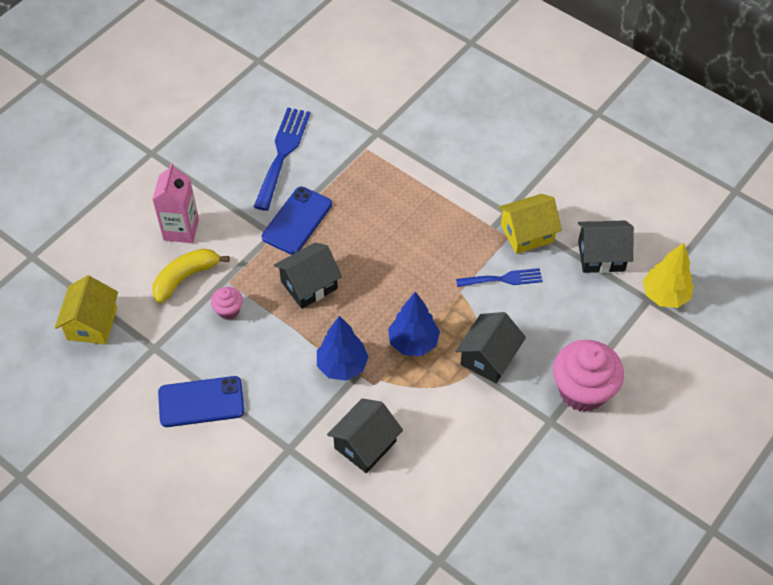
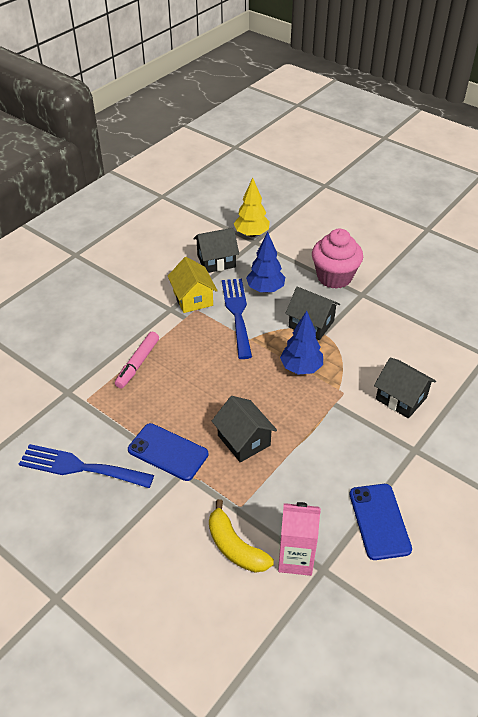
camera: 90 degrees left, 10 degrees down
(92, 323) = (297, 637): yellow house -> none
(181, 229) = (171, 556): pink carton -> pink carton (296, 558)
(228, 310) = (274, 504): pink cupcake -> none
(342, 366) = (328, 414): blue tree -> blue tree (265, 289)
(417, 187) = (138, 364): none -> pink marker
(503, 279) = (237, 313): blue fork -> blue fork, size x1.64
(601, 256) = (216, 261): black house -> black house turned 75 degrees clockwise

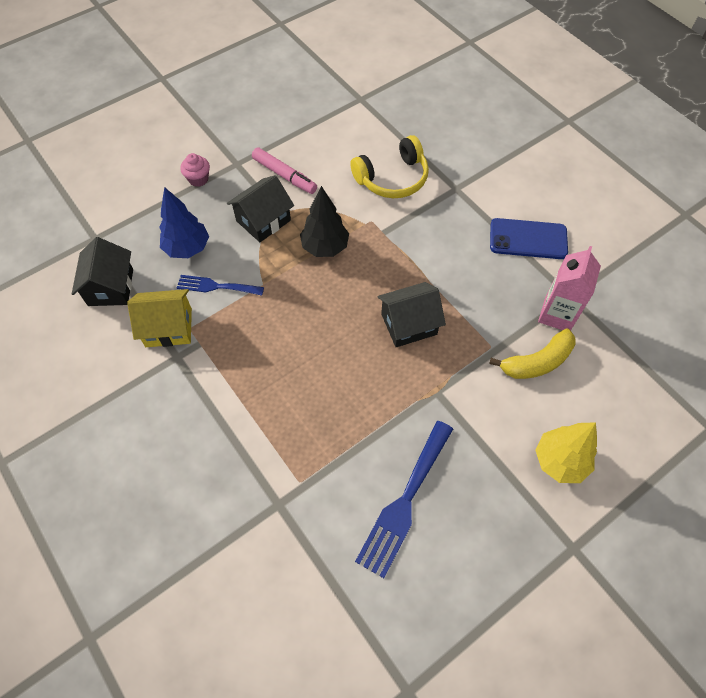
camera: 75 degrees left, 15 degrees up
(138, 364) = (259, 411): pink marker -> pink marker (284, 175)
(168, 452) = (406, 401): blue phone -> none
(237, 313) = (216, 286): blue fork -> blue fork, size x0.61
(251, 234) = (78, 237): yellow tree -> yellow tree (559, 461)
(301, 368) = (325, 247): blue tree -> black tree
(334, 277) = (198, 179): pink cupcake -> pink cupcake, size x0.48
(401, 398) = (392, 178): black house -> yellow headphones

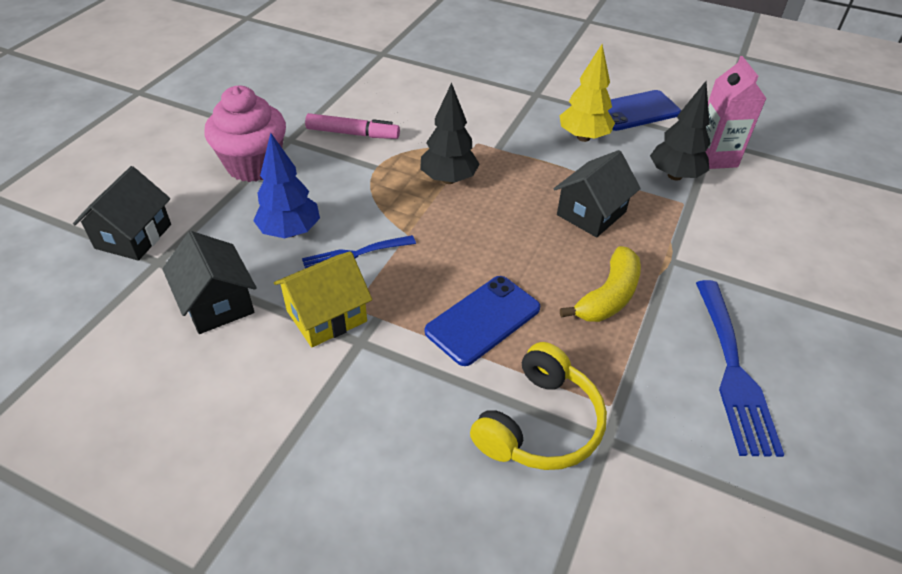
camera: 30 degrees left, 15 degrees down
(198, 179) = (254, 165): pink cupcake -> pink cupcake, size x2.09
(263, 220) = (361, 178): black house -> black house (133, 236)
(264, 378) = (483, 320): none -> blue phone
(392, 178) = (468, 104): yellow headphones -> yellow headphones (540, 424)
(506, 318) = (674, 176): none -> black tree
(537, 362) = (734, 200): yellow banana -> yellow banana (608, 296)
(559, 461) = (831, 270): yellow tree -> yellow tree (583, 137)

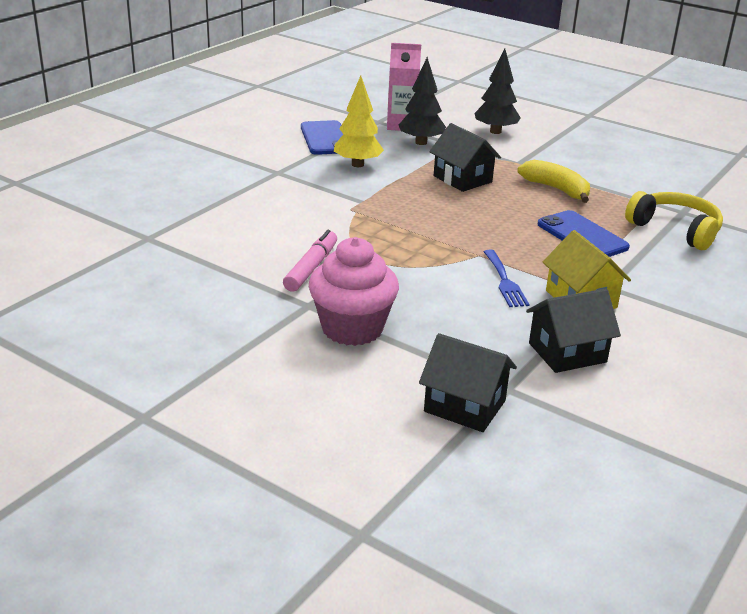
camera: 80 degrees left, 15 degrees down
(290, 232) = (469, 311): blue tree -> none
(448, 179) = (404, 228): black tree -> black tree (495, 131)
(733, 372) = (622, 166): blue fork -> none

